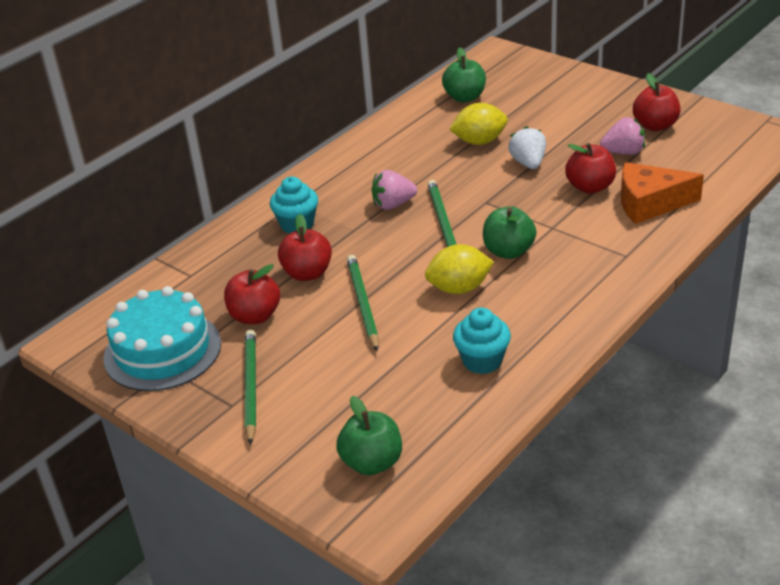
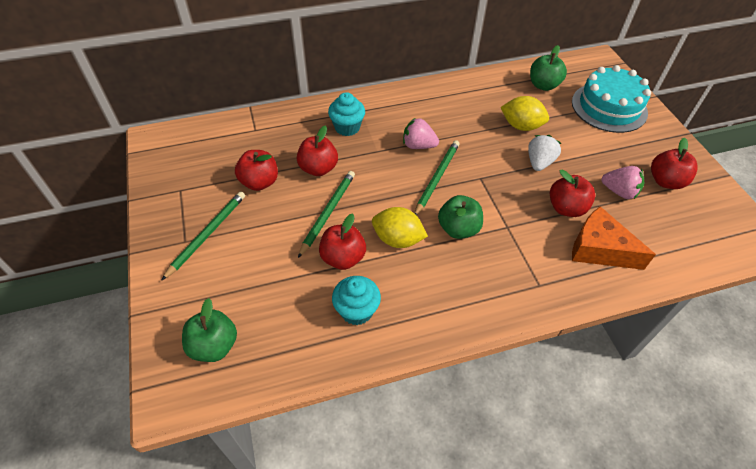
camera: 30 degrees right, 15 degrees up
(162, 350) = (189, 175): turquoise cake -> turquoise cake (609, 107)
(421, 330) = (343, 258): none -> red apple

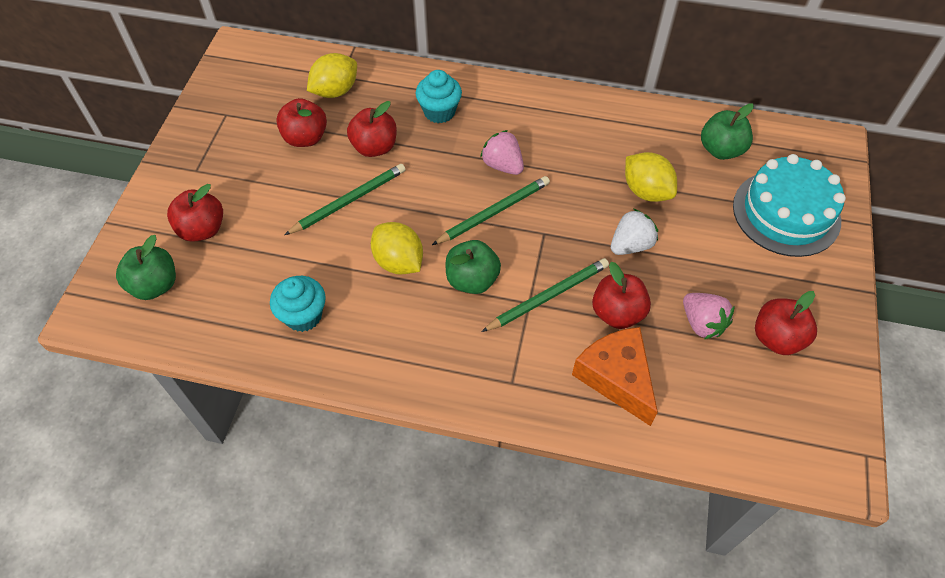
camera: 30 degrees right, 5 degrees up
(207, 234) = (220, 172): green pencil -> green pencil (548, 296)
(258, 141) = (335, 91): none -> yellow lemon
(343, 258) = (329, 255): red apple -> red apple (202, 229)

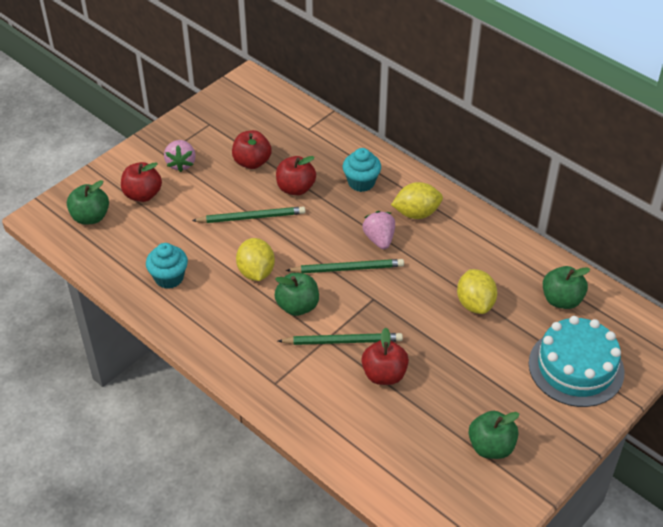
camera: 30 degrees right, 10 degrees down
(335, 91) = (296, 137): yellow lemon -> yellow lemon (416, 213)
(616, 377) = (349, 414): orange cheese -> none
(631, 245) = (432, 335): white strawberry -> none
(702, 323) = (442, 410): pink strawberry -> pink strawberry (181, 164)
(776, 338) = (491, 447): red apple -> green apple

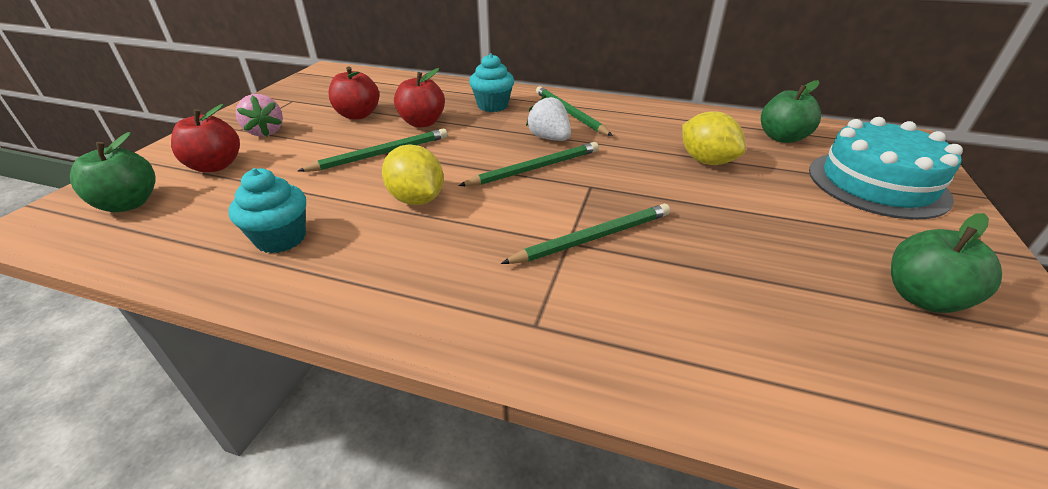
camera: 25 degrees left, 10 degrees down
(297, 306) = (499, 218): green apple -> none
(379, 239) = (549, 138): pink strawberry -> white strawberry
(384, 374) = (685, 258): red apple -> none
(416, 213) = (569, 113): yellow lemon -> green pencil

